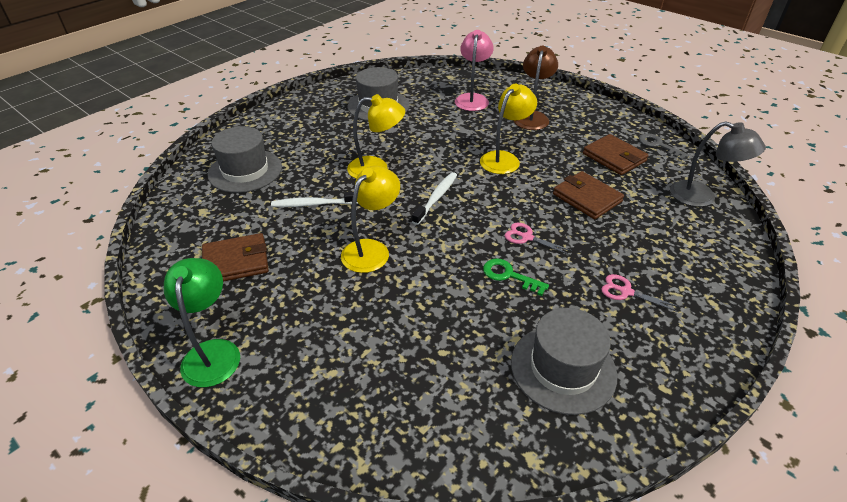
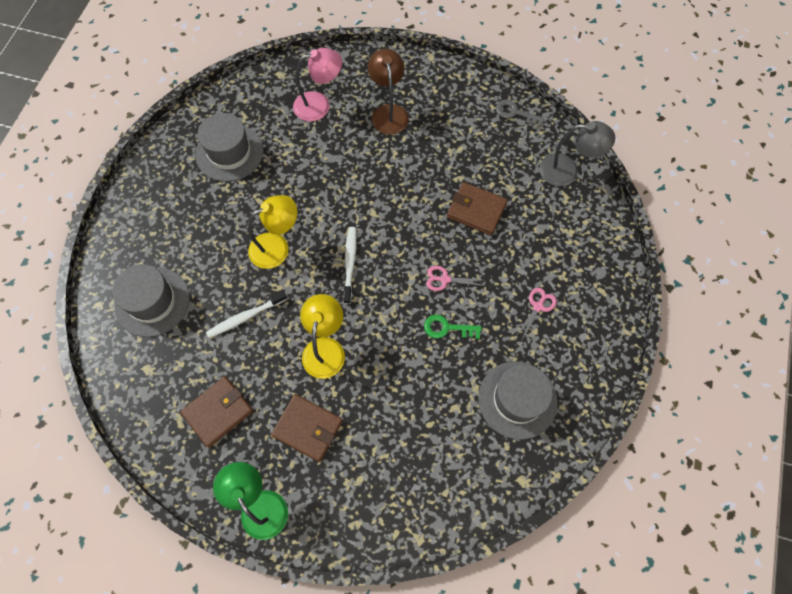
camera: 25 degrees left, 25 degrees up
(472, 99) = (319, 105): pink lamp -> pink lamp turned 90 degrees clockwise
(504, 159) = (387, 186): yellow lamp -> none
(614, 157) = (482, 145): brown wallet -> brown wallet (307, 428)
(626, 292) = (538, 306): pink scissors -> pink scissors turned 120 degrees clockwise

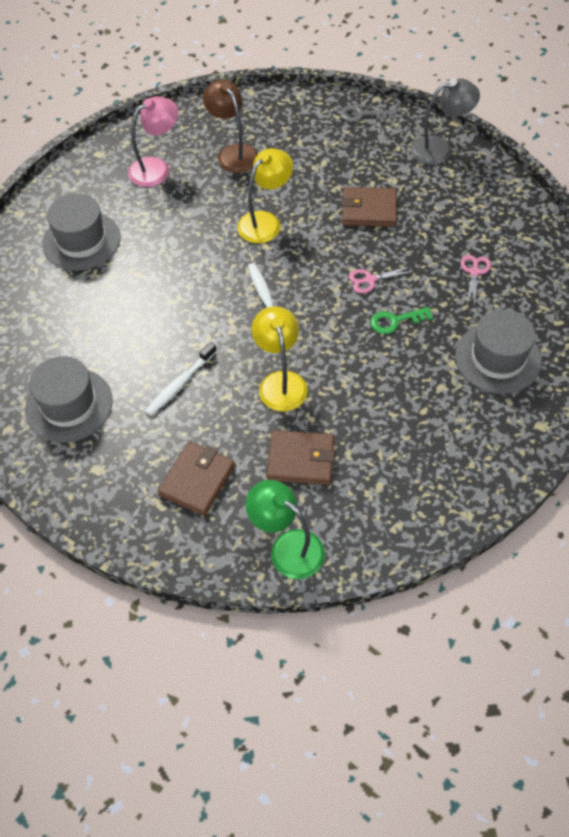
camera: 20 degrees left, 10 degrees down
(277, 247) = (180, 309): yellow lamp -> yellow lamp (265, 221)

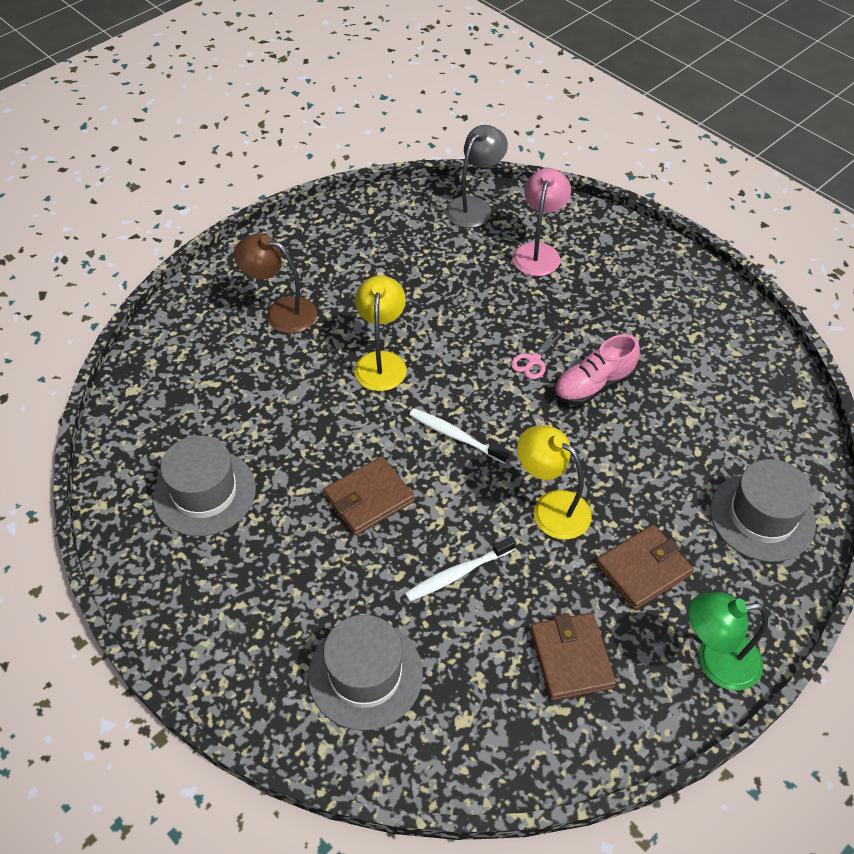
camera: 40 degrees left, 5 degrees down
(156, 168) = (214, 370): pink lamp -> pink lamp (538, 252)
(180, 383) = (458, 574): white toothbrush -> white toothbrush turned 60 degrees clockwise
(362, 115) = (373, 211): grey key -> none
(369, 210) = (468, 296): brown wallet -> brown wallet (369, 498)
(395, 321) = (593, 385): green key -> pink shoe
(474, 272) = (614, 301): pink scissors -> none
(498, 358) = (708, 365): grey hat -> grey hat (762, 516)

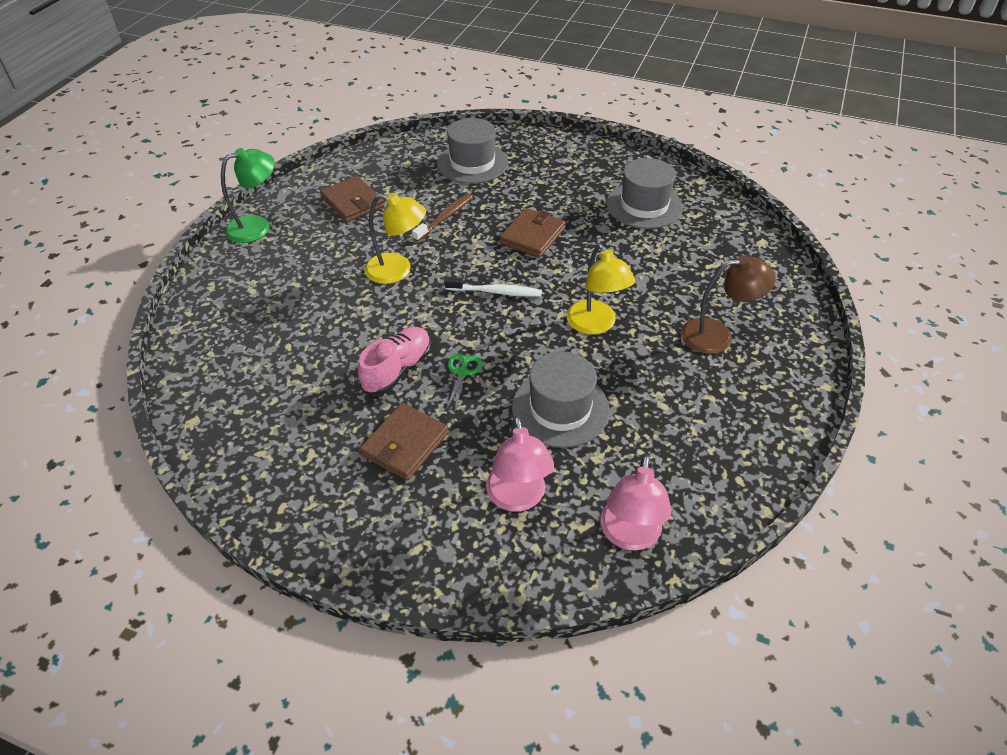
camera: 155 degrees right, 5 degrees down
(458, 574) = (445, 217): white toothbrush -> brown toothbrush
(474, 206) = (629, 536): grey lamp -> pink lamp
(534, 360) = (462, 372): pink scissors -> green scissors
(643, 569) = (317, 257): brown wallet -> brown wallet (405, 444)
(762, 516) = (227, 315): grey hat -> grey hat (560, 408)

